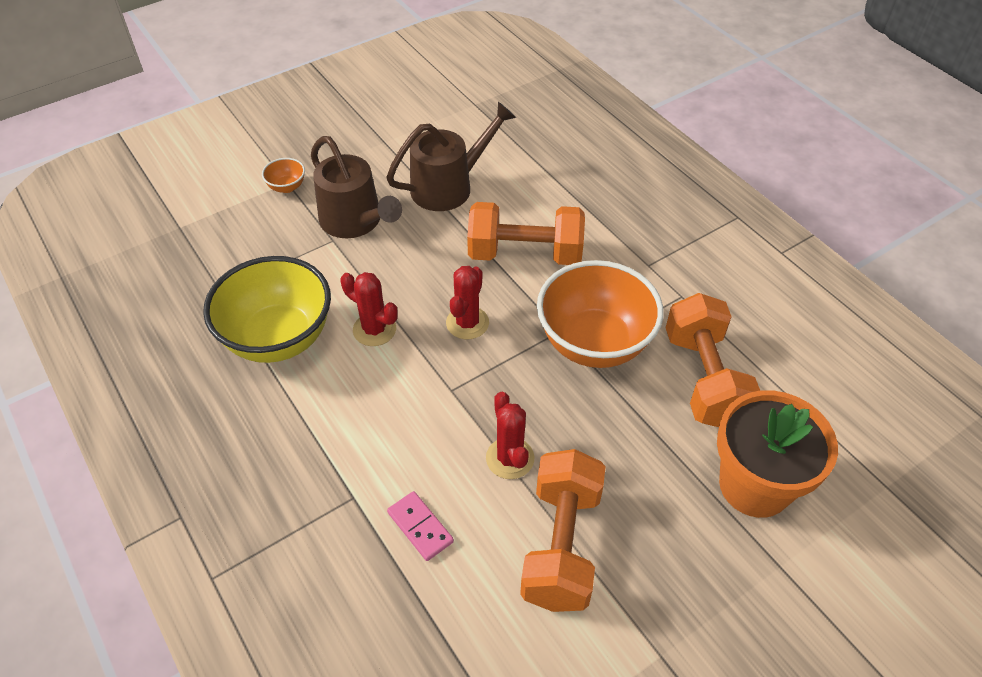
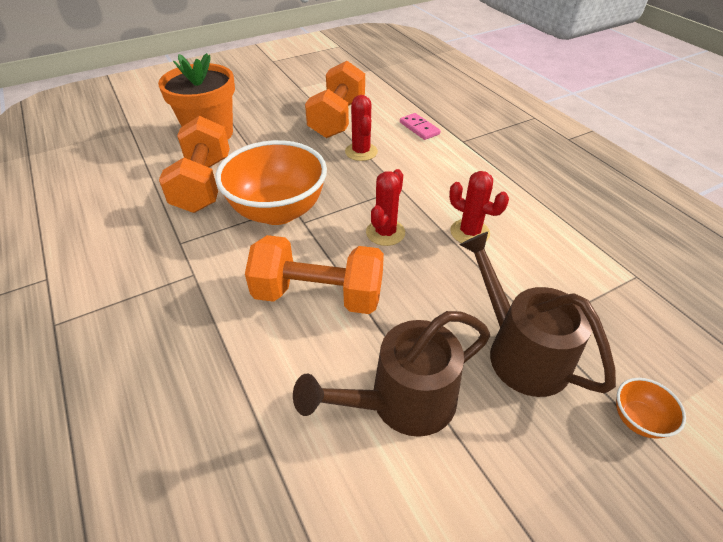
camera: 175 degrees left, 5 degrees down
(278, 338) = (554, 230): yellow bowl -> none

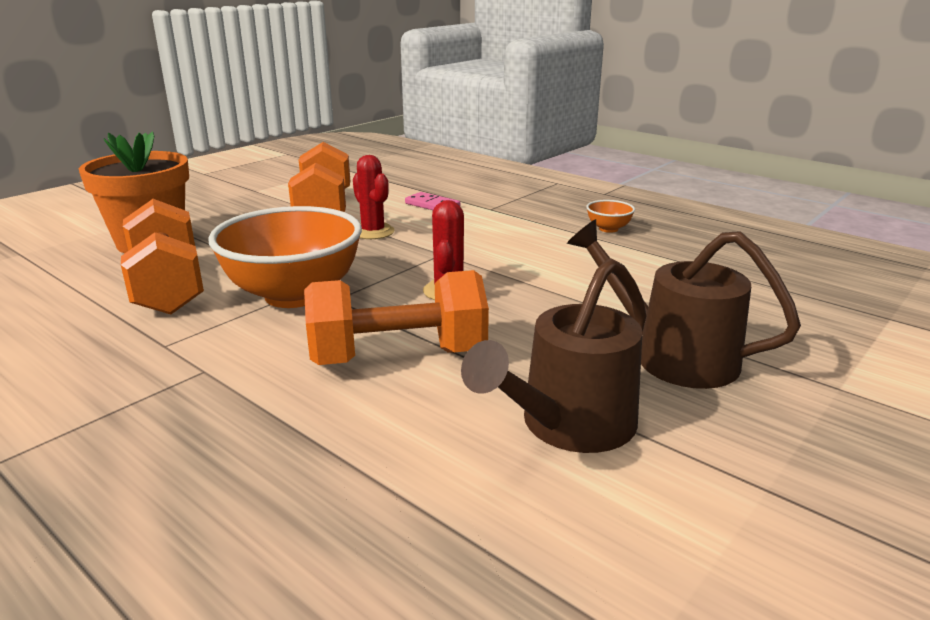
camera: 20 degrees left, 20 degrees down
(469, 232) = (549, 275): red cactus -> none
(638, 419) = (830, 381): orange bowl -> orange bowl (608, 229)

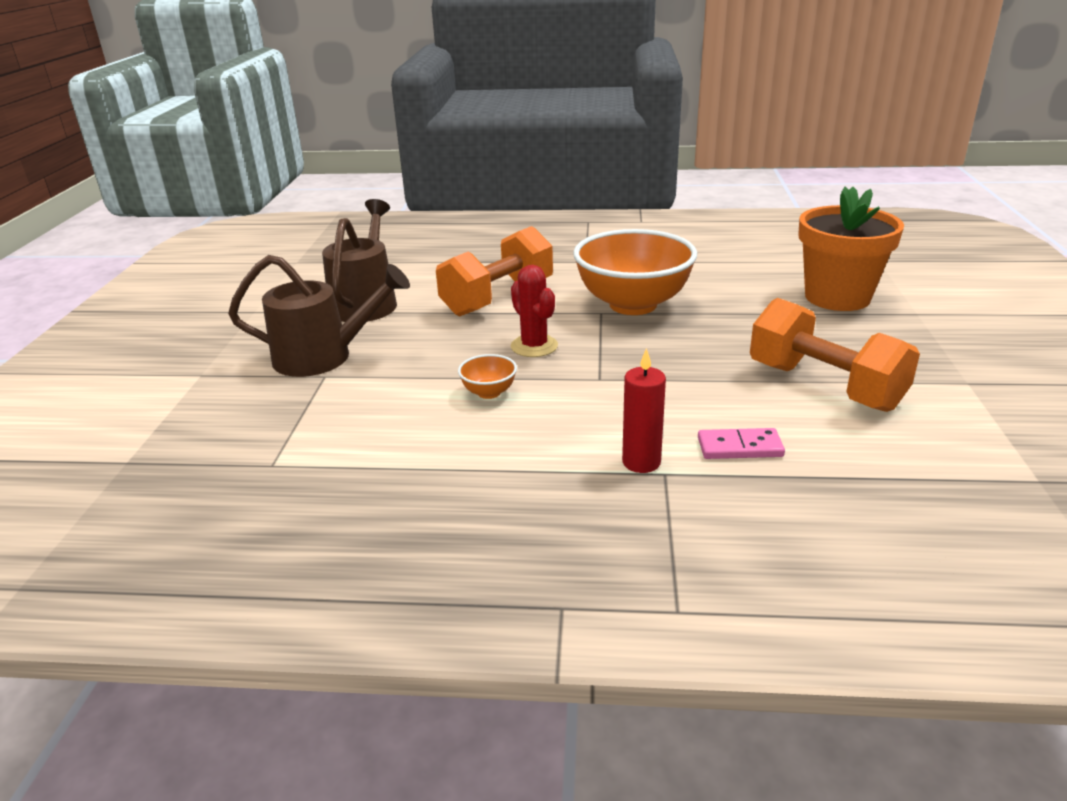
camera: 145 degrees right, 5 degrees up
(168, 287) = (720, 280): orange dumbbell -> none
(373, 232) = (708, 378): red cactus -> none
(494, 214) = (641, 462): none -> red candle
(608, 229) = (474, 495): orange bowl -> orange bowl (489, 392)

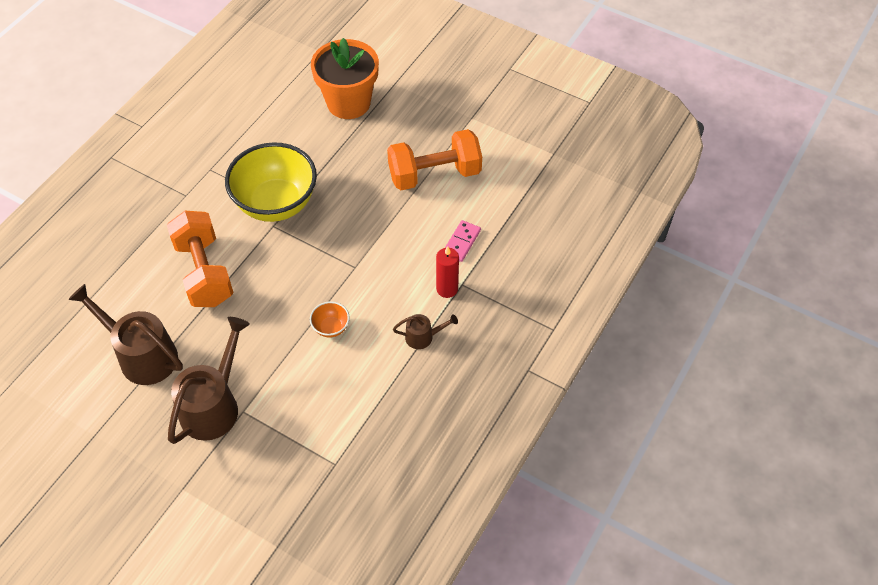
camera: 65 degrees left, 25 degrees up
(534, 346) = (291, 281): red cactus -> none
(536, 469) = (423, 337): none -> brown watering can
(633, 304) = (276, 204): orange bowl -> yellow bowl

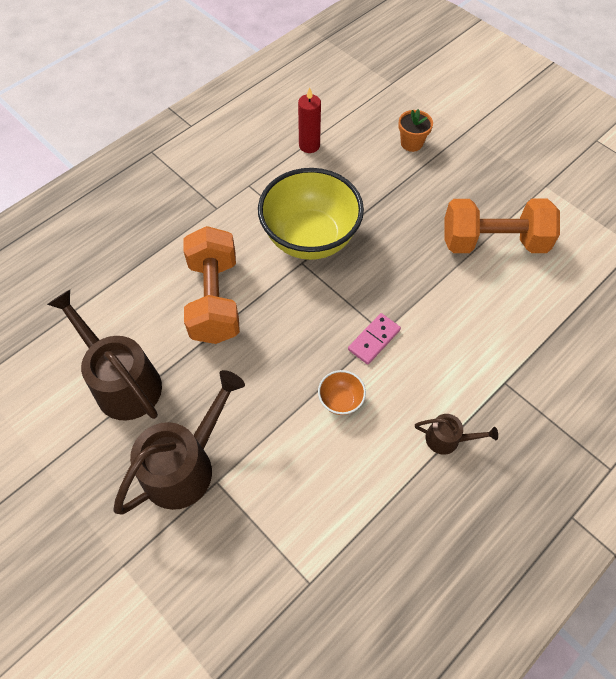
camera: 15 degrees right, 5 degrees up
(348, 103) = (411, 143): orange flower pot -> orange flower pot, size x0.46
(447, 289) = (486, 384): red candle -> red candle (309, 145)
(461, 242) = (512, 330): pink domino -> pink domino (374, 340)

